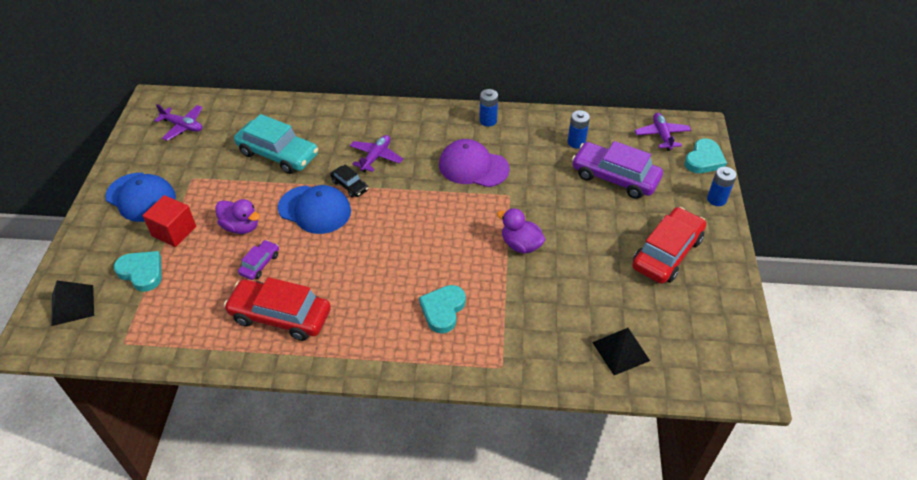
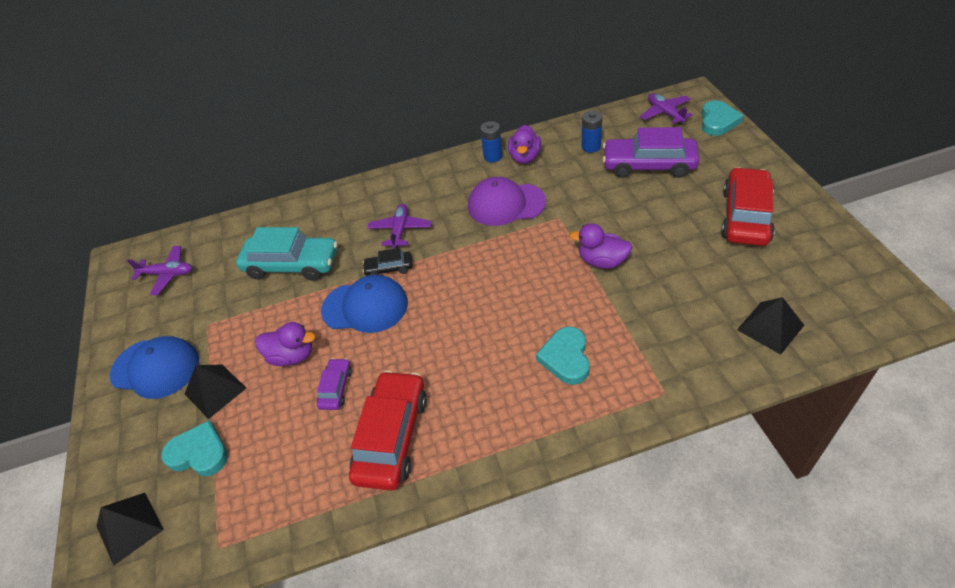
camera: 15 degrees left, 0 degrees up
(174, 231) = (215, 391): red cube -> black pyramid
(280, 316) = (392, 436): red car -> red car turned 105 degrees clockwise
(350, 186) = (389, 268): black car -> black car turned 150 degrees clockwise
(514, 131) = (524, 157): none -> purple duck
(716, 199) = (754, 151): blue battery -> none

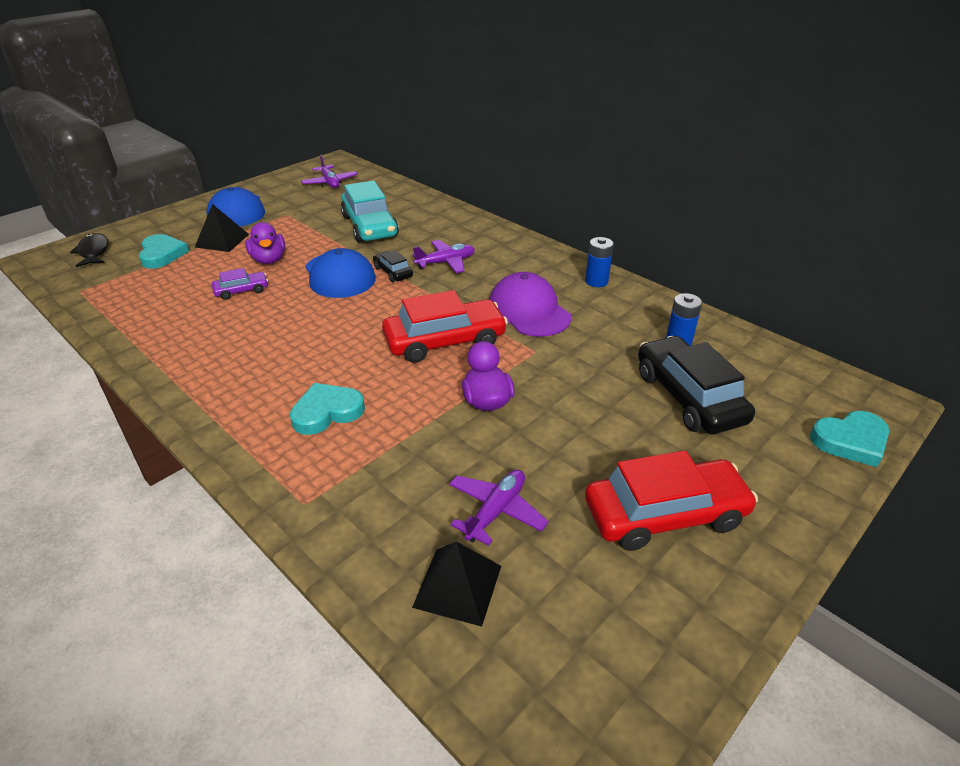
camera: 55 degrees right, 10 degrees down
(129, 528) = (93, 252): black pyramid -> black fish
(392, 436) = (197, 335): red car -> red car (445, 341)
(524, 157) = (614, 301): purple duck -> none
(649, 165) = (688, 397): purple car -> black car
(665, 113) = (810, 386): purple plane -> purple plane (496, 511)

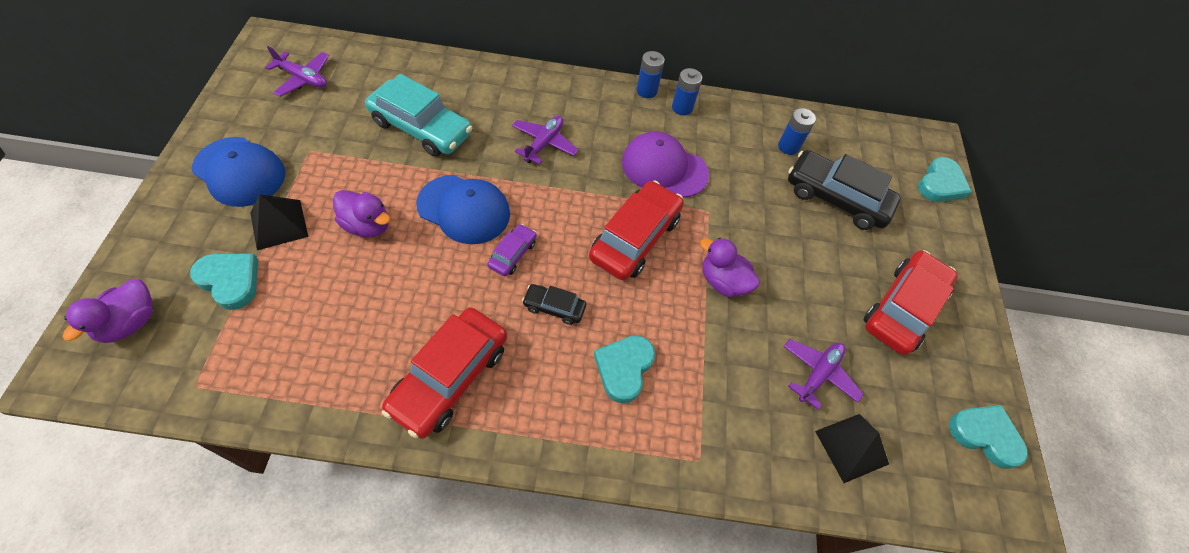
camera: 45 degrees left, 20 degrees up
(93, 252) = (130, 322): black fish -> purple duck
(206, 354) = (450, 377): none -> red car
(241, 291) = (388, 281): purple car -> purple car (512, 254)
(393, 272) = (510, 180): black car -> black car (554, 307)
(496, 511) = (818, 374): purple plane -> purple plane turned 45 degrees clockwise
(575, 261) = (646, 91): none -> blue battery
(639, 683) = (985, 435): none -> turquoise heart

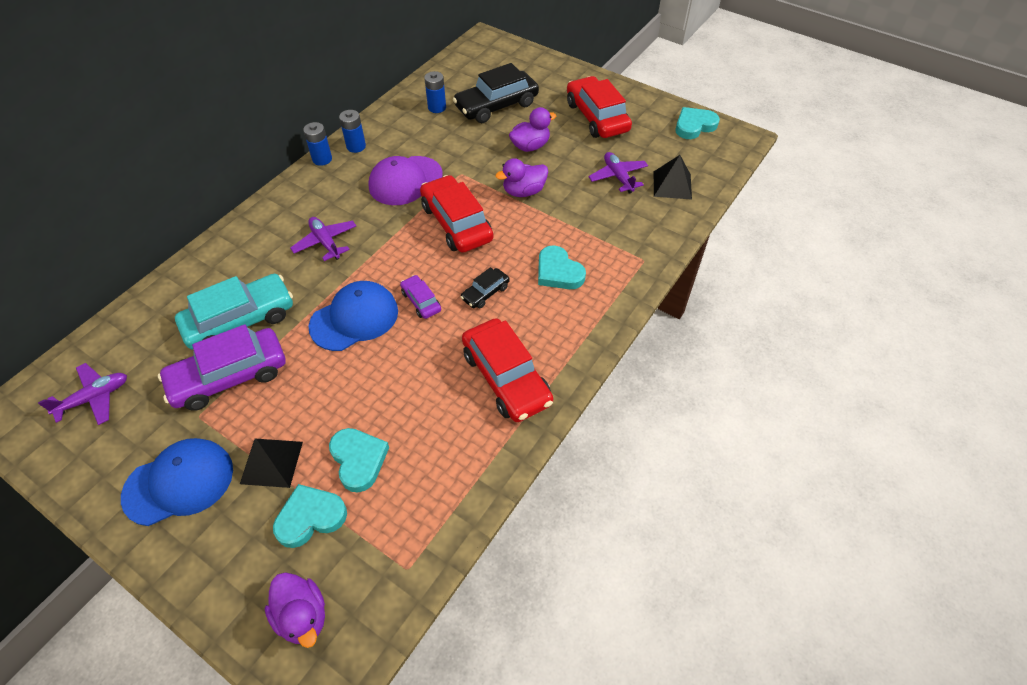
camera: 55 degrees left, 5 degrees down
(358, 150) = (229, 376): none -> purple car
(367, 225) = (322, 392): purple duck -> purple duck (530, 146)
(940, 184) = (520, 54): turquoise heart -> turquoise heart (358, 460)

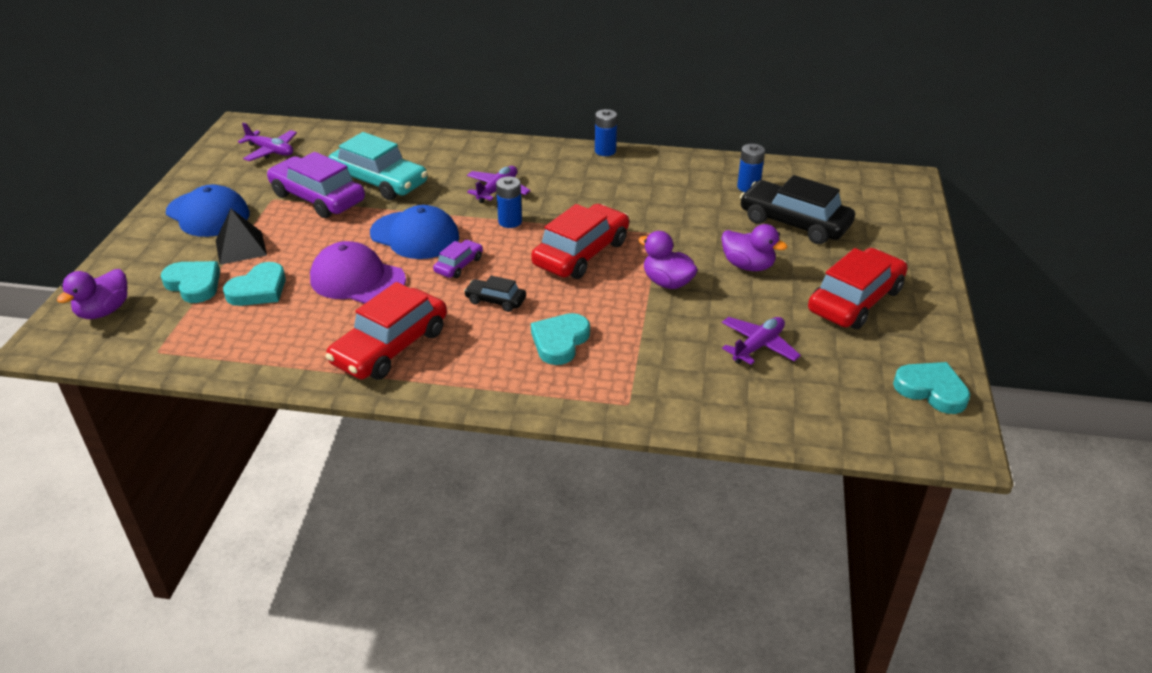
camera: 65 degrees right, 15 degrees down
(356, 146) = (640, 162): blue battery -> blue battery (510, 221)
(405, 181) = (616, 204): purple cap -> purple cap (357, 279)
(672, 185) = (786, 397): black pyramid -> none

